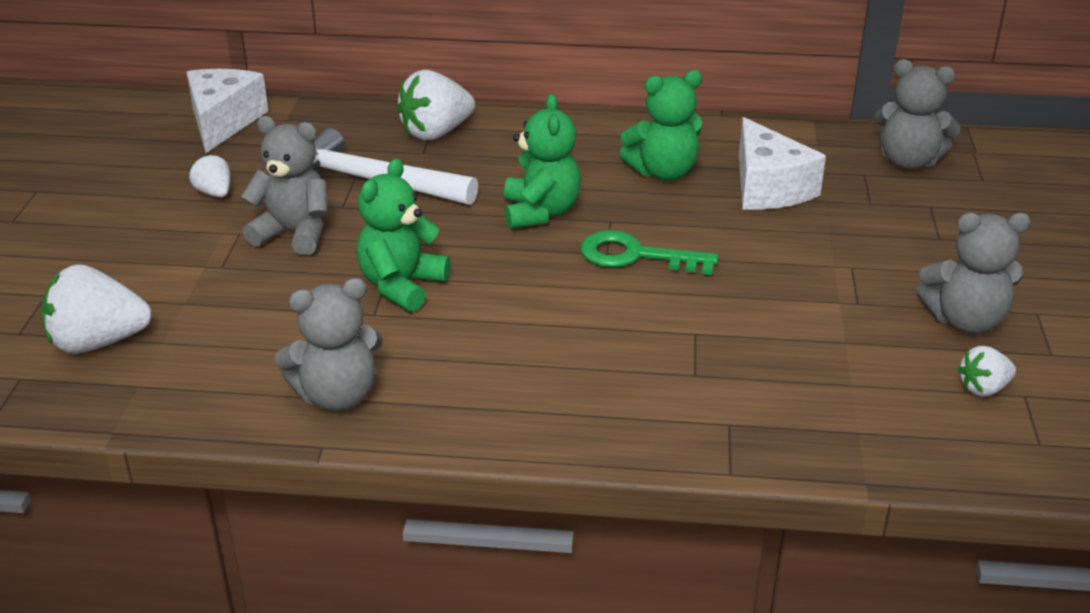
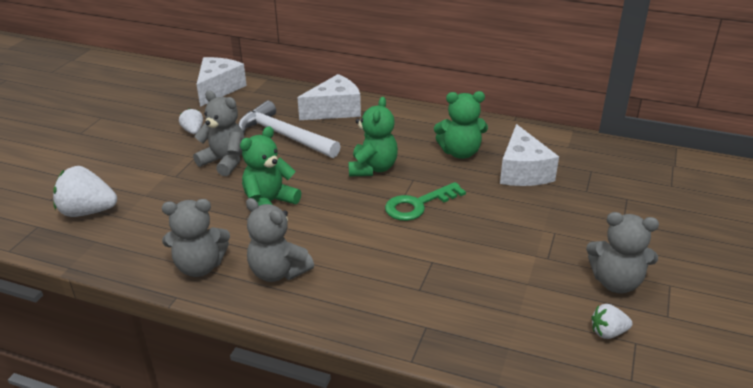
camera: 15 degrees right, 0 degrees up
(436, 133) = (334, 110): white strawberry -> white cheese
(636, 256) = (418, 205): green key -> green key turned 60 degrees counterclockwise
(908, 161) = (624, 166): grey teddy bear -> grey teddy bear (278, 272)

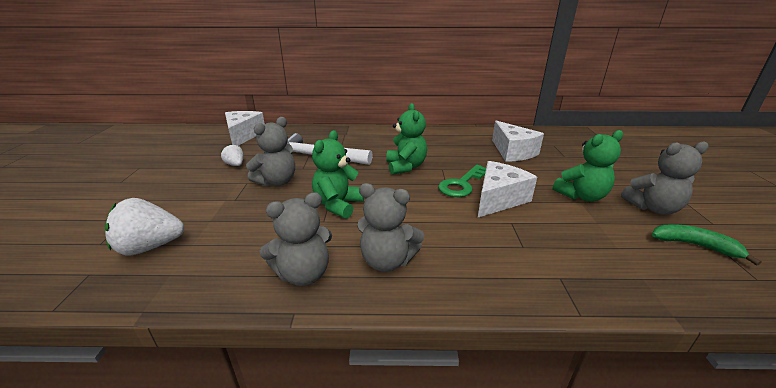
camera: 20 degrees left, 5 degrees down
(224, 162) = (277, 181): grey teddy bear -> grey teddy bear turned 120 degrees clockwise
(334, 110) = (347, 136): white cheese -> white cheese (498, 199)
(460, 152) = (460, 148): green teddy bear -> green teddy bear (581, 196)
(608, 332) = (694, 245): white strawberry -> green banana

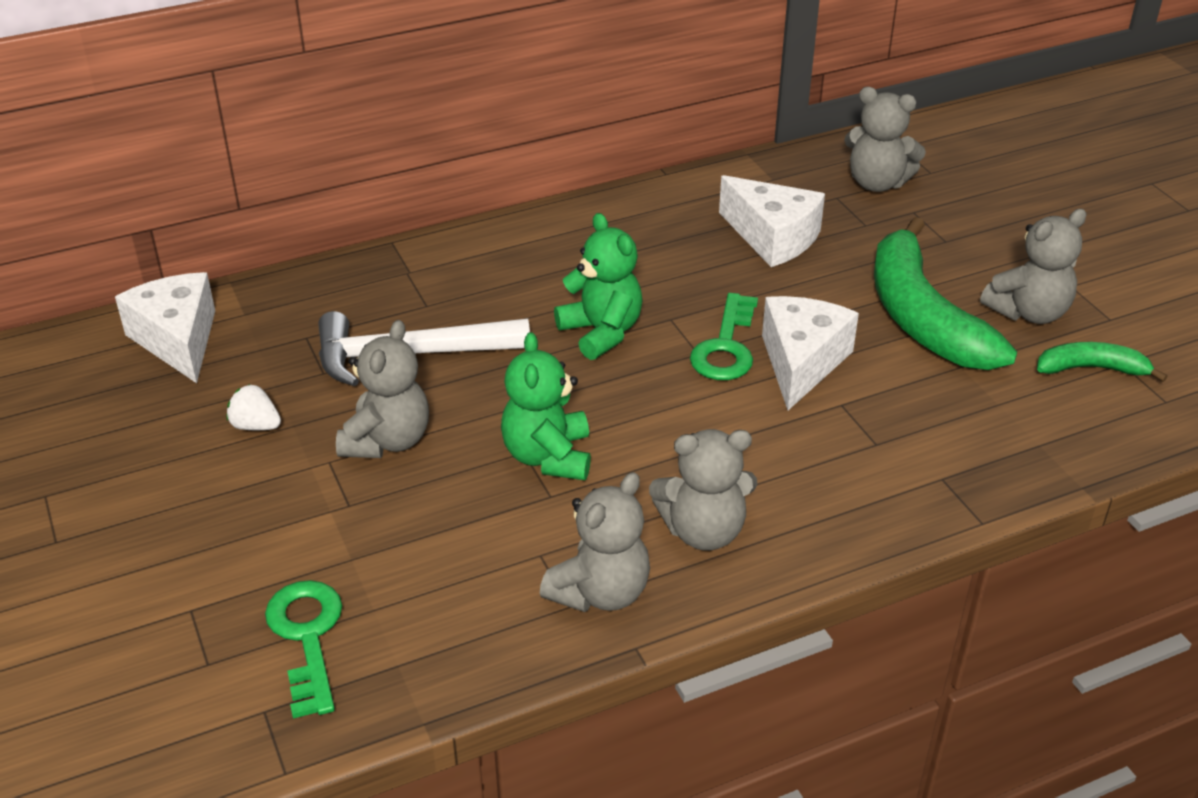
camera: 25 degrees left, 10 degrees up
(150, 247) = (307, 637): white strawberry -> green key
(578, 144) = (877, 183): none -> grey teddy bear
(581, 196) = (923, 317): green teddy bear -> green banana

